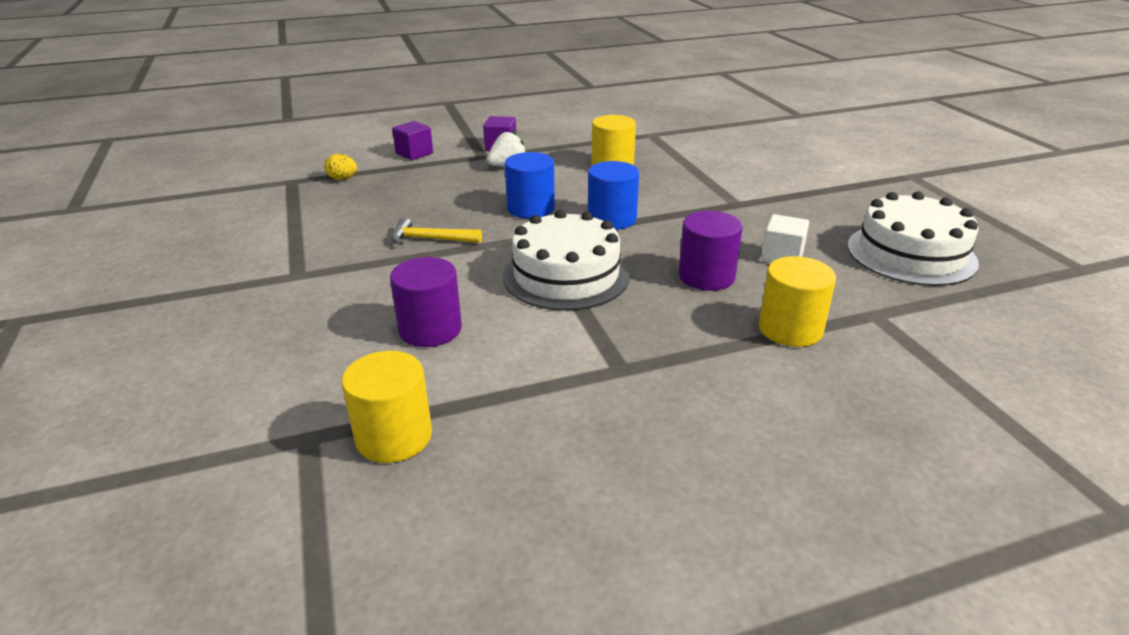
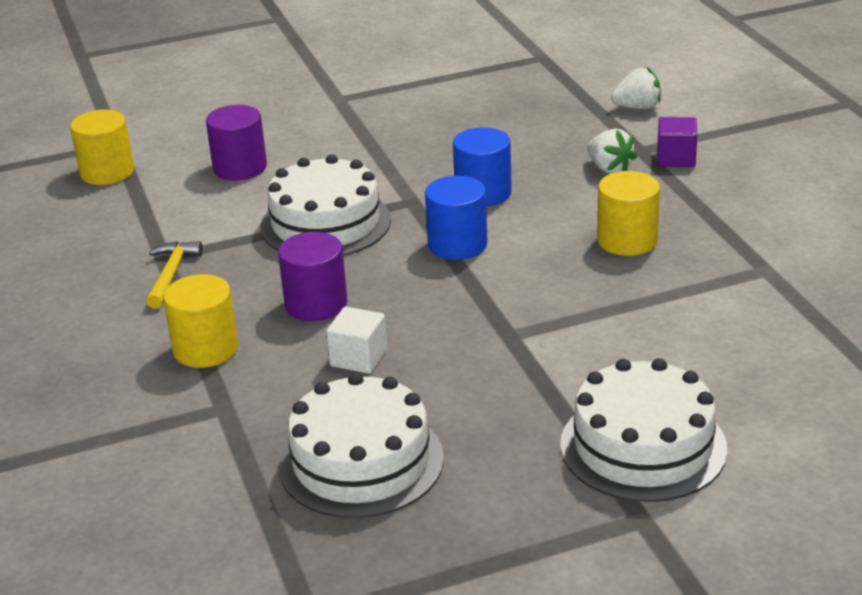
camera: 90 degrees right, 0 degrees up
(343, 179) = (552, 81): yellow egg -> none
(414, 153) = (637, 107): purple cube -> white strawberry
(431, 239) = (406, 147): yellow hammer -> yellow hammer (171, 275)
(845, 172) = (643, 446): none -> white cake

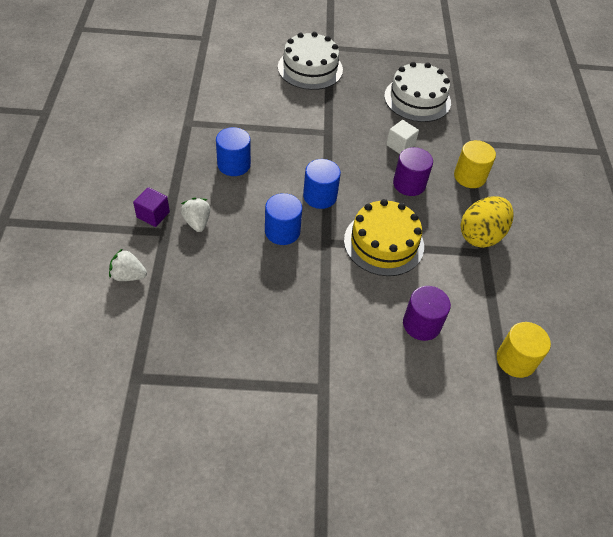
camera: 165 degrees left, 20 degrees up
(171, 275) = (481, 235): yellow hammer -> yellow egg
(325, 223) = (383, 243): white cake -> yellow cake
(627, 240) = (234, 164): yellow cylinder -> blue cylinder

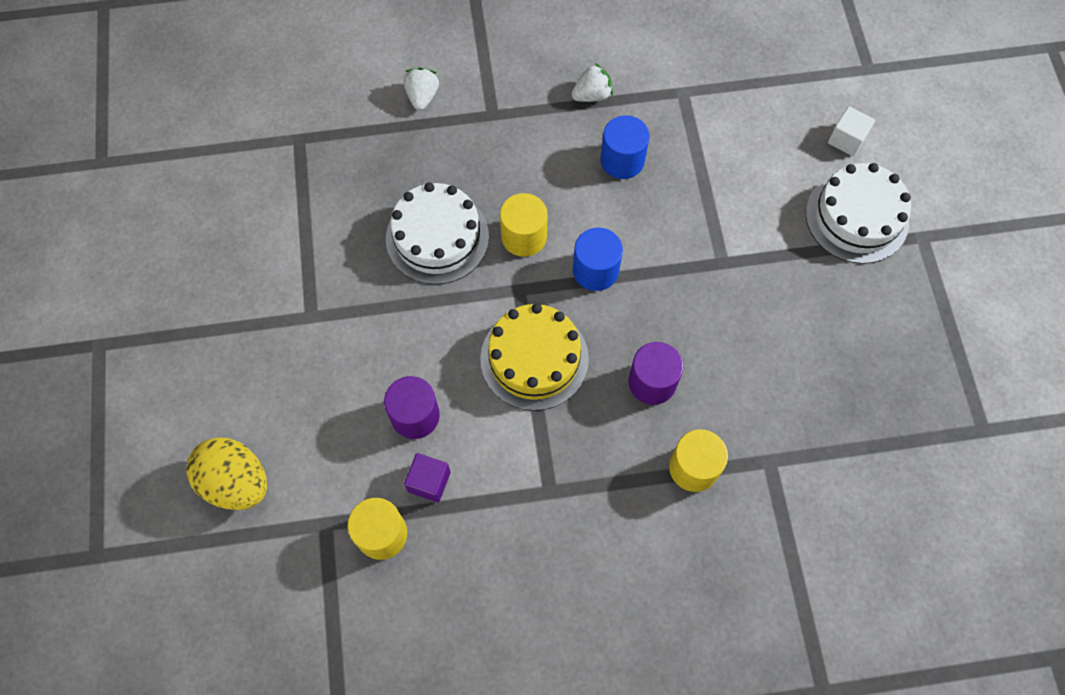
camera: 85 degrees right, 15 degrees up
(153, 215) = (514, 96): purple cube -> purple cube (429, 481)
(197, 222) = (515, 142): white strawberry -> white strawberry (592, 95)
(282, 231) = (524, 236): blue cylinder -> yellow cylinder
(400, 145) = (728, 363): white cube -> white cube (846, 139)
(417, 99) = (845, 380): white cake -> white cake (437, 237)
(481, 235) = (580, 487): yellow egg -> yellow egg (236, 482)

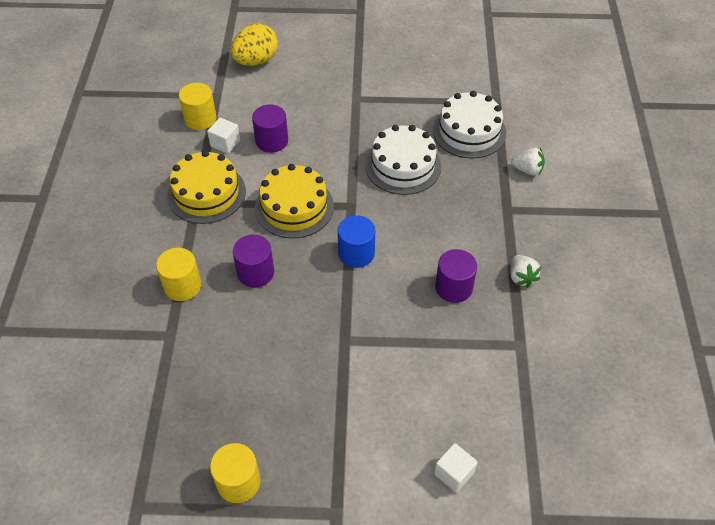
camera: 100 degrees right, 15 degrees down
(429, 481) = (225, 143): purple cube -> white cube
(524, 236) = (394, 214): yellow cylinder -> yellow cylinder (238, 482)
(531, 481) = (206, 193): none -> yellow cake
(622, 160) = (453, 287): blue cylinder -> purple cylinder
(856, 217) = (367, 459): white cake -> white cake (469, 131)

